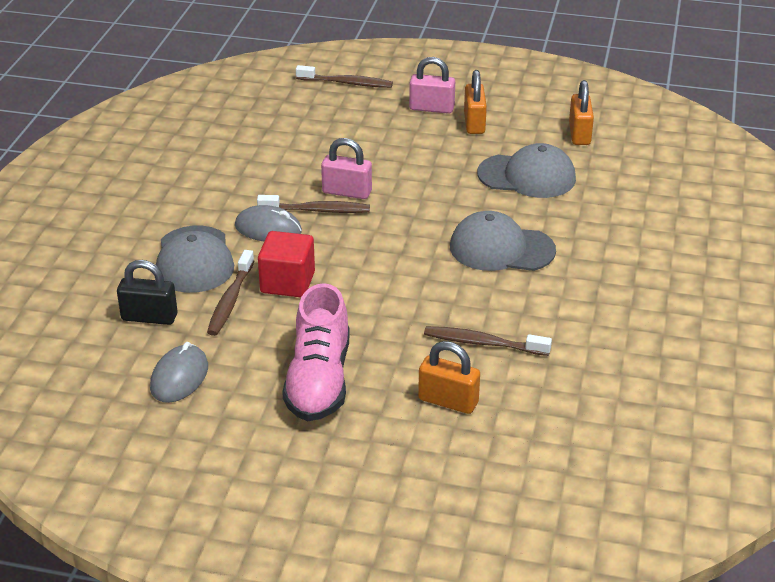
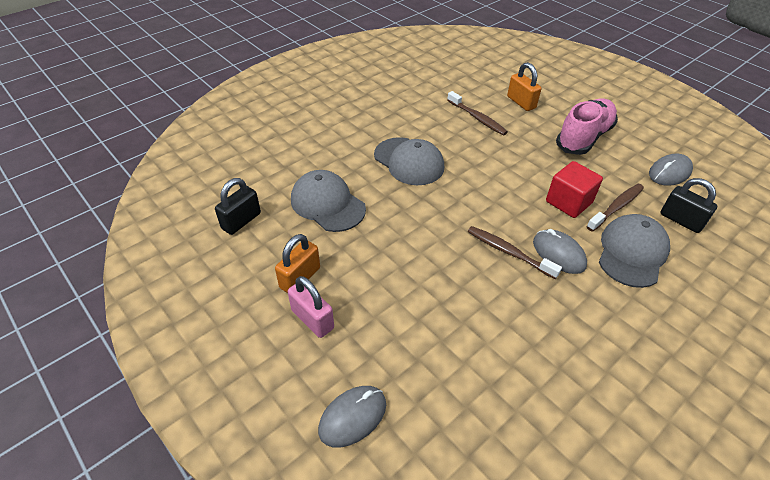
camera: 145 degrees left, 10 degrees up
(347, 83) = (352, 417): brown toothbrush -> grey mouse
(347, 192) = (472, 258): pink padlock -> none
(579, 134) = (241, 221): orange padlock -> black padlock

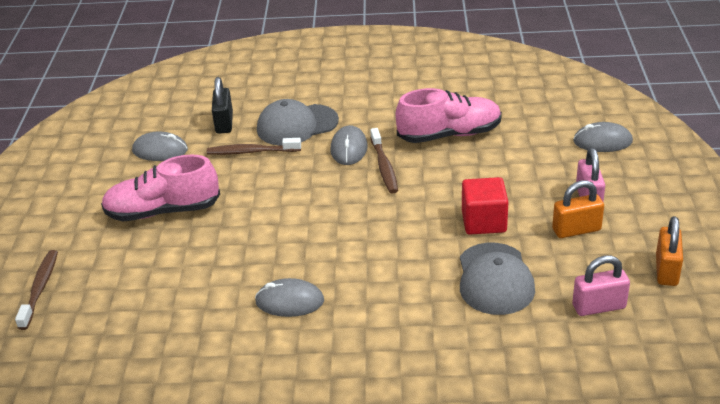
camera: 135 degrees left, 10 degrees down
(241, 221) = (599, 307): black padlock -> pink padlock
(409, 161) = (363, 279): grey cap -> none
(432, 130) = (289, 301): none -> grey mouse
(477, 118) = (221, 288): brown toothbrush -> brown toothbrush (40, 288)
(504, 324) = (449, 135): none -> pink shoe
(521, 102) = (144, 280): orange padlock -> orange padlock (666, 270)
(568, 202) = (280, 172): red cube -> red cube (484, 222)

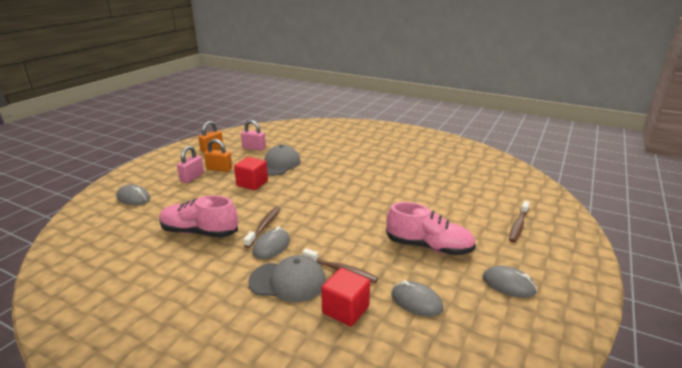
camera: 155 degrees left, 10 degrees down
(224, 123) = (345, 310): black padlock -> red cube
(289, 301) = (376, 182): grey mouse -> grey mouse (508, 284)

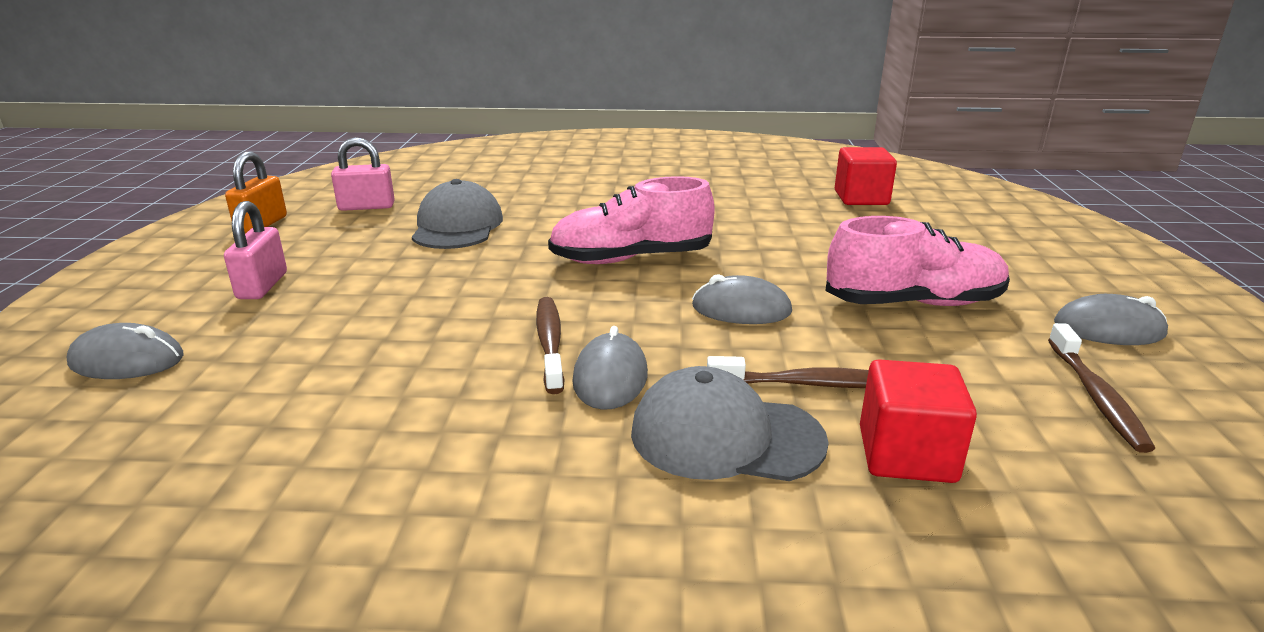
camera: 25 degrees left, 0 degrees up
(199, 232) = (399, 392): pink shoe -> pink shoe (631, 259)
(219, 169) = (319, 257): orange padlock -> none
(252, 183) = (432, 270): red cube -> red cube (861, 198)
(288, 281) = (725, 436): grey cap -> grey cap turned 150 degrees counterclockwise
(416, 301) = (1009, 399): grey mouse -> grey mouse (741, 309)
(518, 225) = (1005, 240): brown toothbrush -> brown toothbrush (1096, 396)

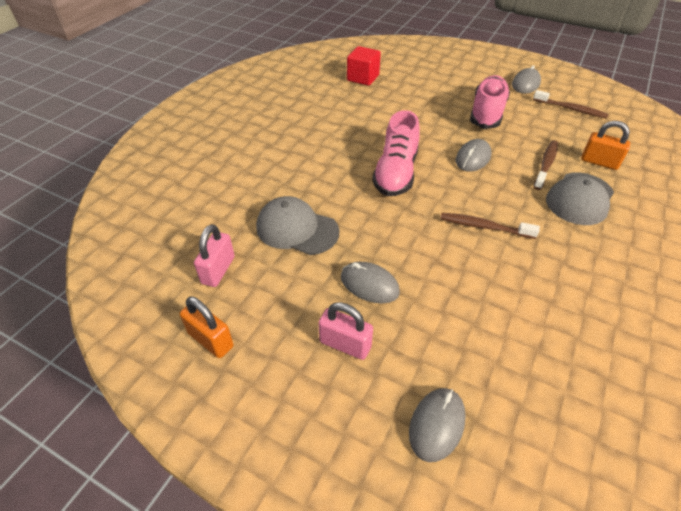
camera: 65 degrees left, 20 degrees up
(610, 377) = (524, 216): grey mouse -> grey mouse (369, 285)
(906, 455) = (599, 162): red cube -> orange padlock

